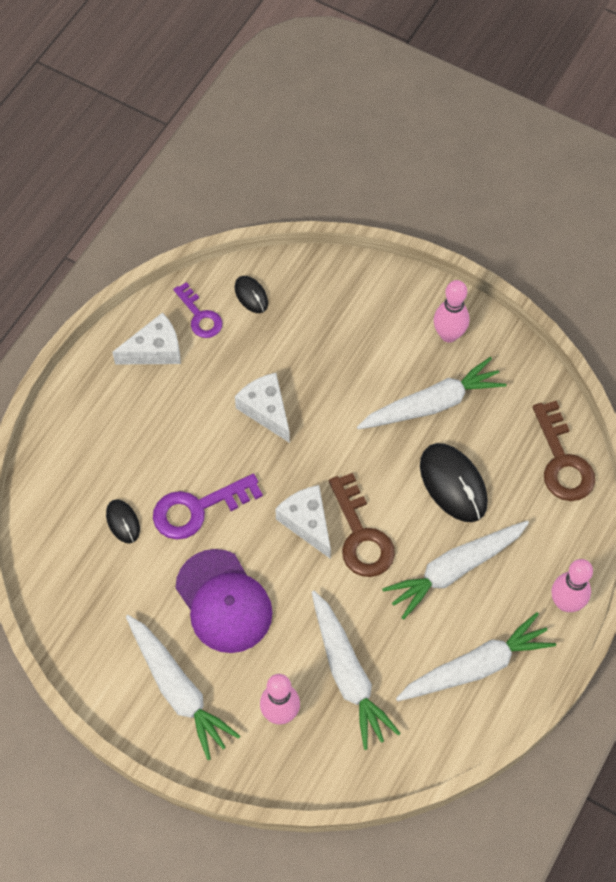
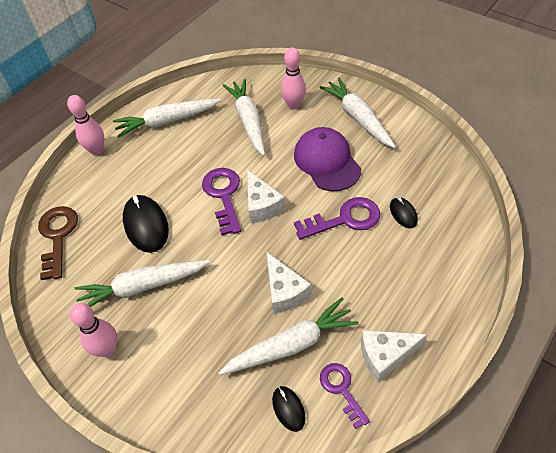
camera: 170 degrees left, 10 degrees down
(361, 535) = (223, 195): brown key -> purple key
(455, 569) = (163, 172): white carrot -> white carrot (291, 345)

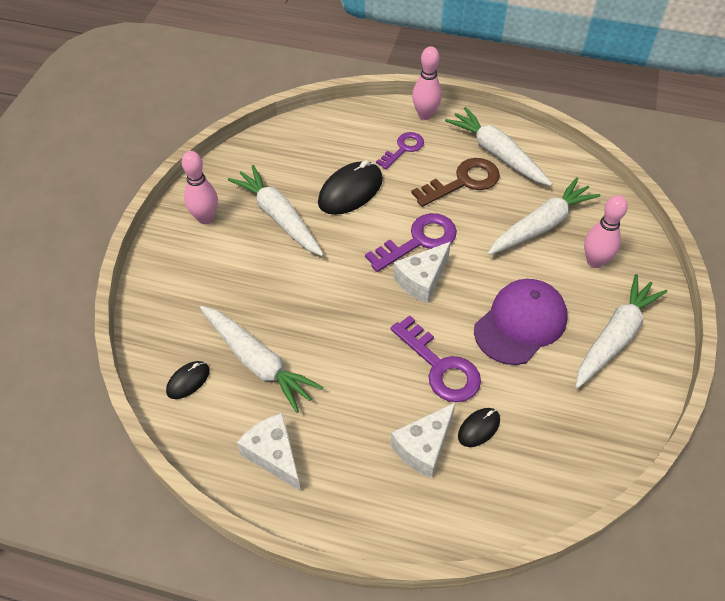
camera: 65 degrees right, 0 degrees up
(57, 236) = (308, 132): brown key -> brown key (463, 182)
(284, 291) = (318, 336): white cheese -> white cheese (424, 447)
(341, 389) = (222, 422): purple key -> purple key (403, 149)

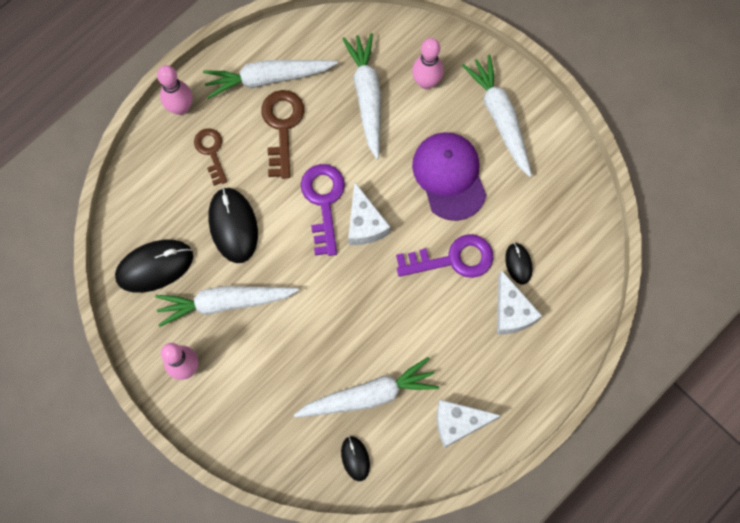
camera: 60 degrees left, 20 degrees up
(280, 160) = (154, 266): none -> black mouse
(403, 149) = (211, 152): purple key -> brown key

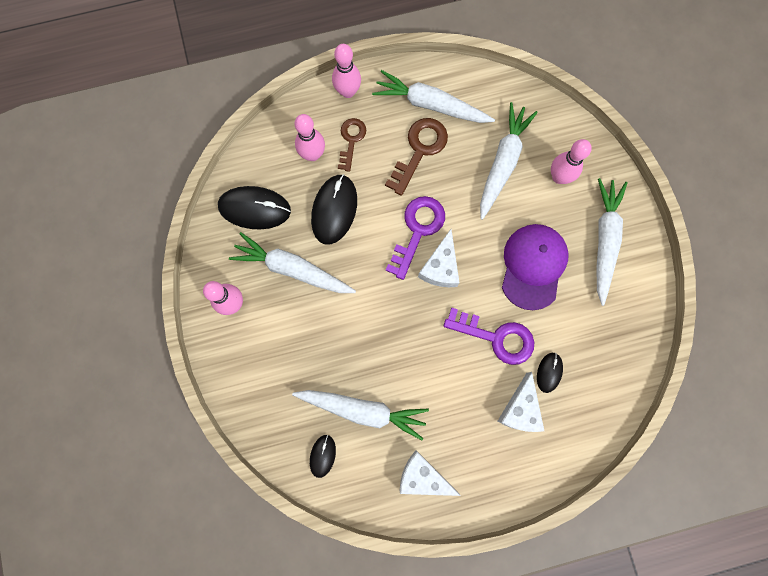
camera: 30 degrees right, 5 degrees up
(181, 185) = (312, 154): none -> pink bowling pin

